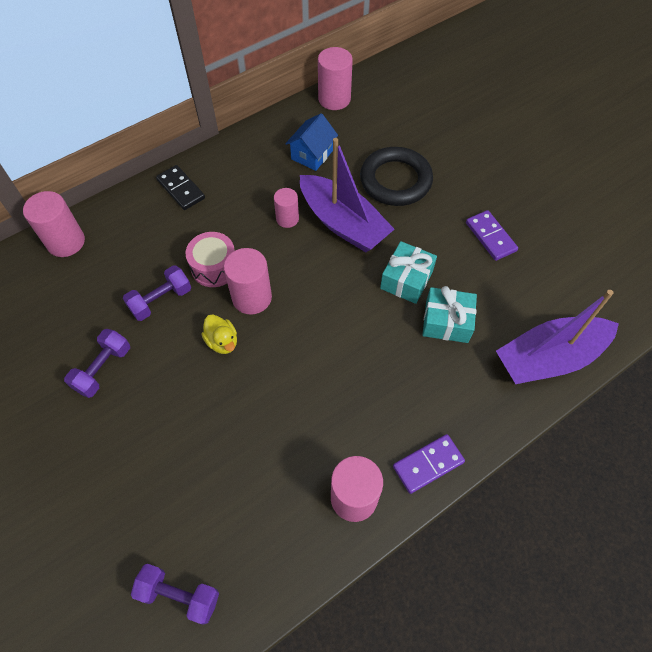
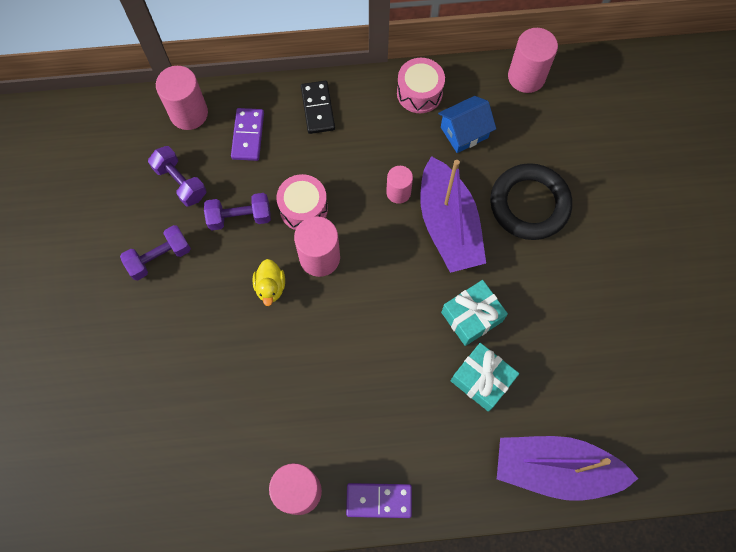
camera: 30 degrees right, 10 degrees up
(179, 595) = (121, 486): purple dumbbell -> purple dumbbell (180, 182)
(259, 143) = (419, 93): none -> pink drum
(490, 237) = (584, 316): purple domino -> purple domino (248, 136)

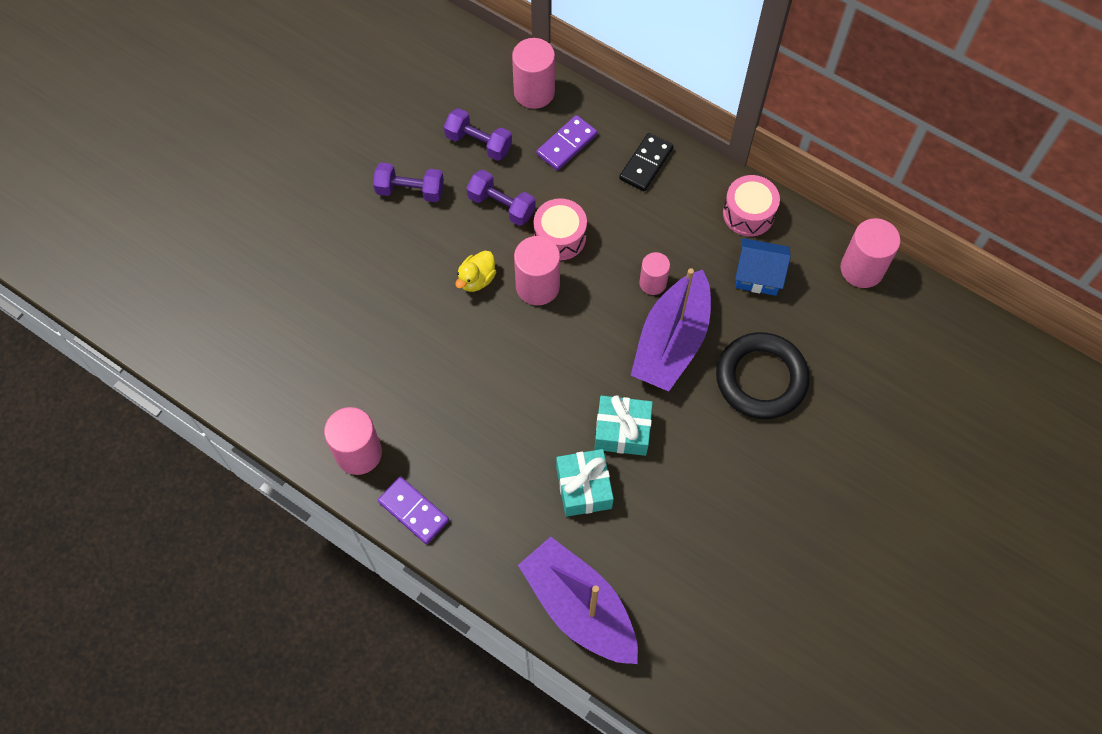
camera: 40 degrees right, 5 degrees down
(180, 182) = (478, 143): purple dumbbell -> purple dumbbell turned 60 degrees counterclockwise

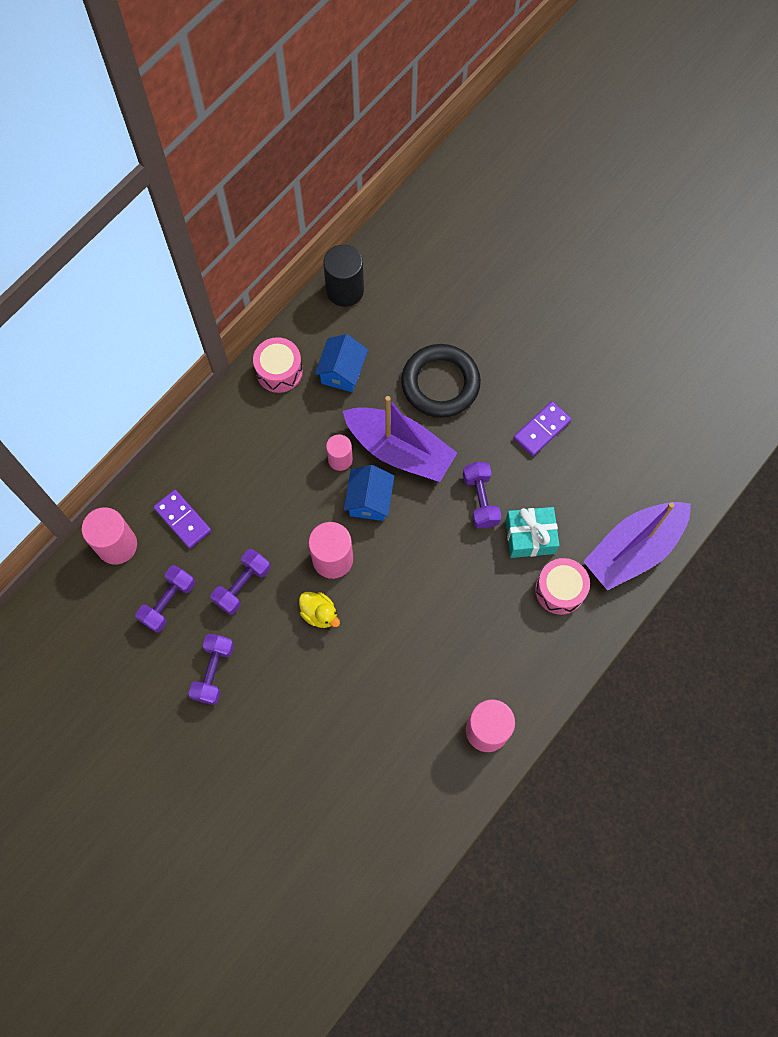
camera: 85 degrees left, 5 degrees up
(413, 511) = (544, 683): purple domino -> purple domino (542, 430)
(560, 237) = (283, 535): pink drum -> pink drum (560, 590)
(608, 316) = (369, 500): none -> blue house
(622, 431) = (480, 500): turquoise gift -> purple dumbbell
(646, 164) = (215, 451): black domino -> none
(862, 269) = (345, 290): pink cylinder -> black cylinder

